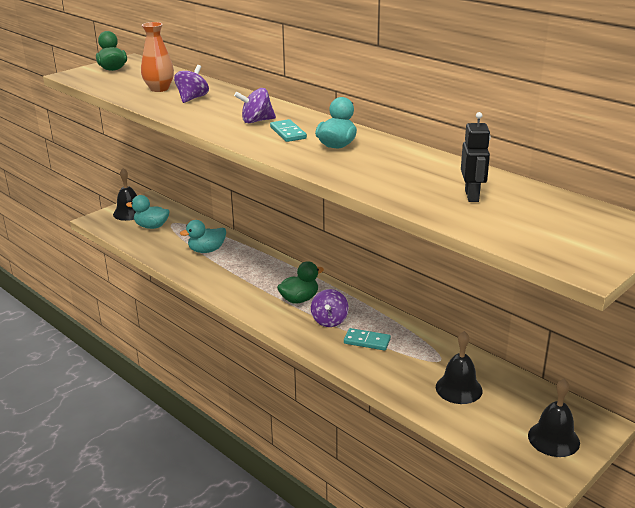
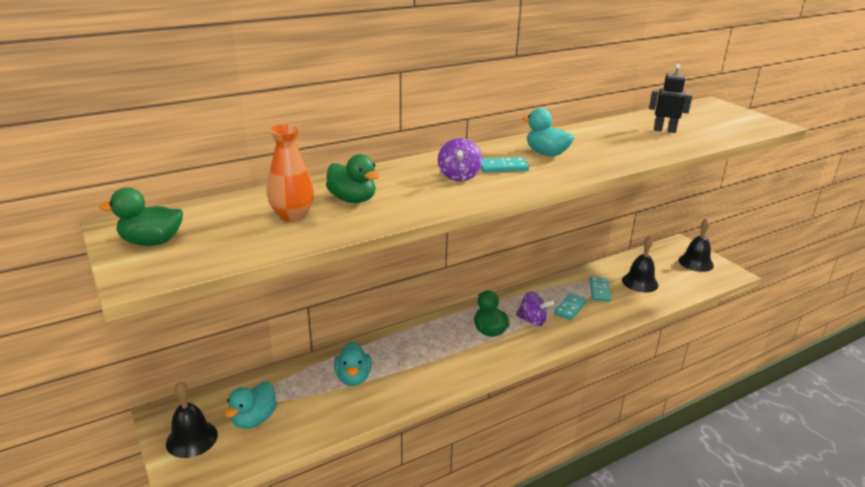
camera: 75 degrees left, 0 degrees up
(192, 98) = (352, 199): purple spinning top -> green duck
(417, 359) = (599, 290): none -> turquoise domino

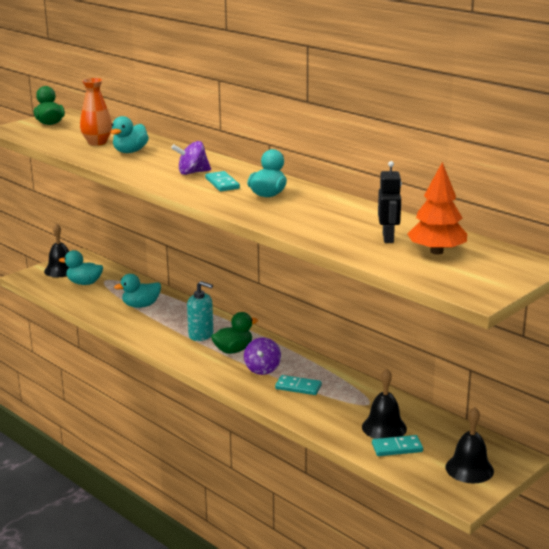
camera: 75 degrees right, 5 degrees down
(352, 199) = (130, 151): green duck -> turquoise duck
(448, 345) = (201, 335): none -> turquoise soap dispenser
(599, 290) = (346, 402): turquoise domino -> turquoise domino (397, 448)
(693, 122) = (436, 251): none -> orange tree

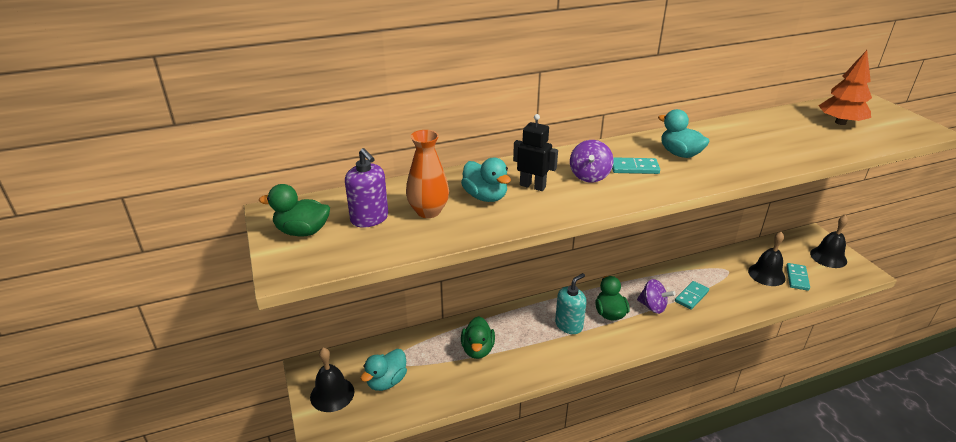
camera: 65 degrees left, 10 degrees up
(76, 132) = (369, 218): none -> purple soap dispenser
(141, 305) = (477, 349): turquoise duck -> green duck
(388, 238) = (807, 131): black robot -> black robot (532, 186)

